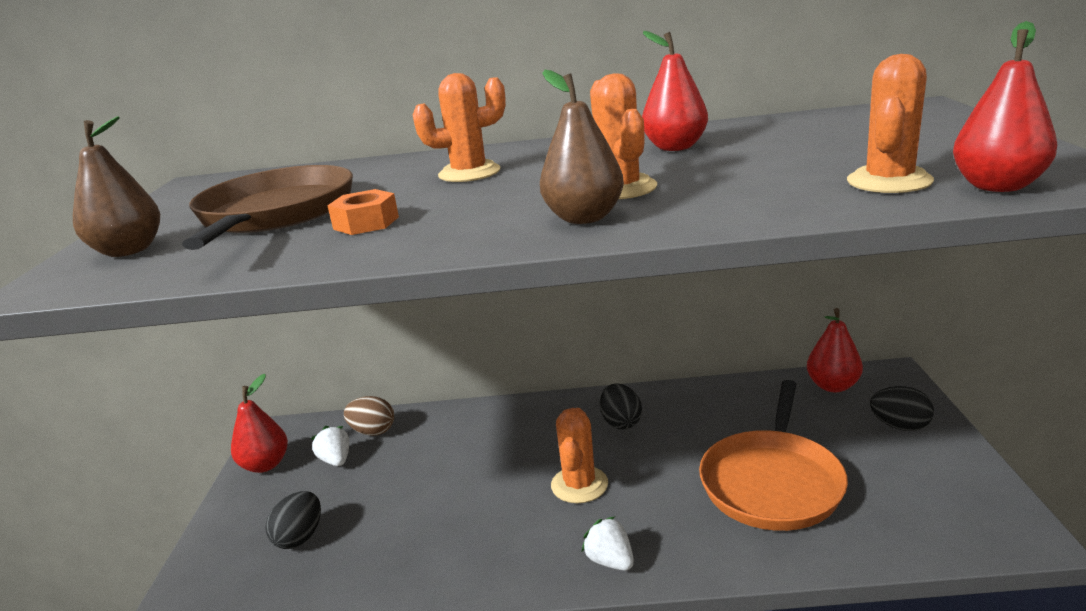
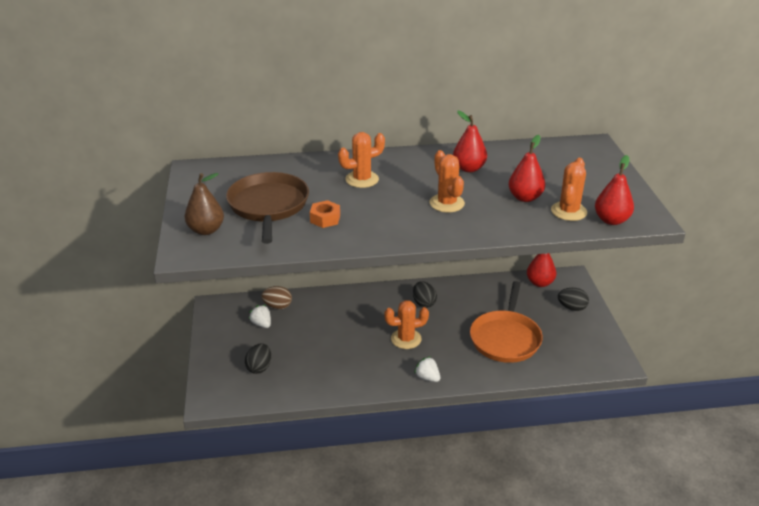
camera: 10 degrees left, 10 degrees up
(265, 465) = (219, 326): red pear -> red pear (525, 197)
(579, 485) = (406, 339): orange cactus -> orange cactus turned 75 degrees clockwise
(584, 218) = (434, 225): brown pear -> none

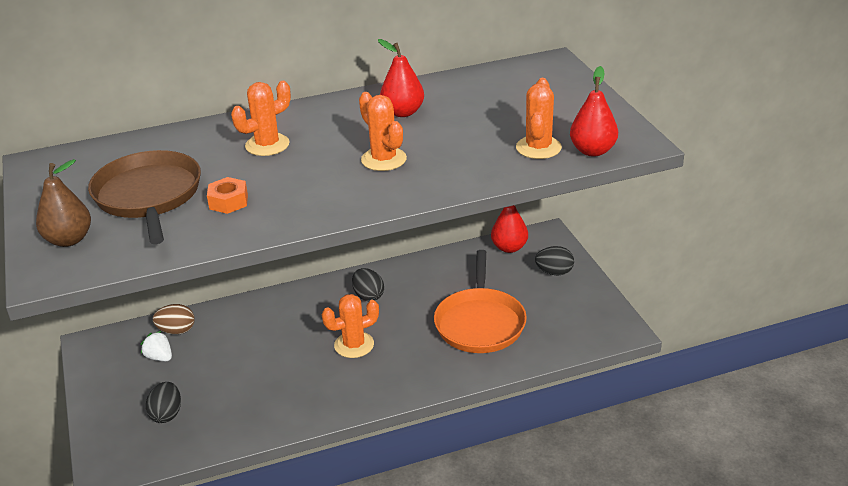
camera: 10 degrees left, 0 degrees up
(427, 377) = (391, 389): white strawberry -> none
(525, 197) = (481, 138): red pear -> none

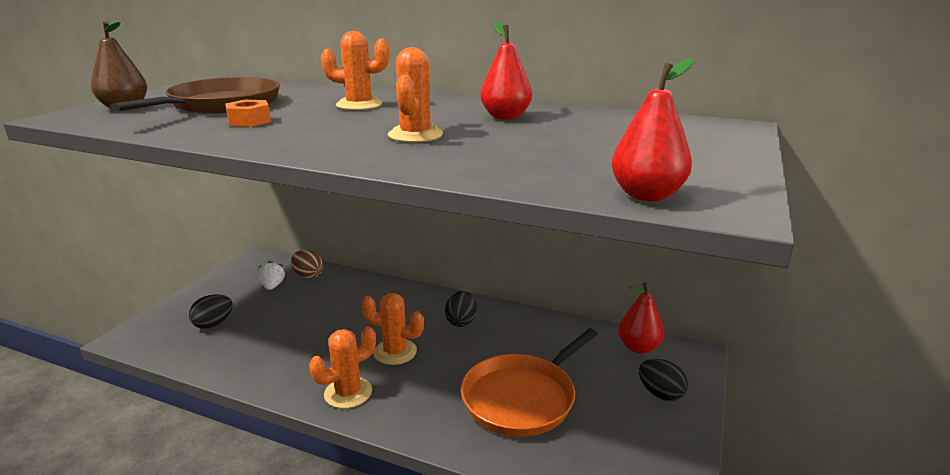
camera: 40 degrees right, 10 degrees down
(538, 148) = (583, 172): orange cactus -> orange cactus (348, 393)

